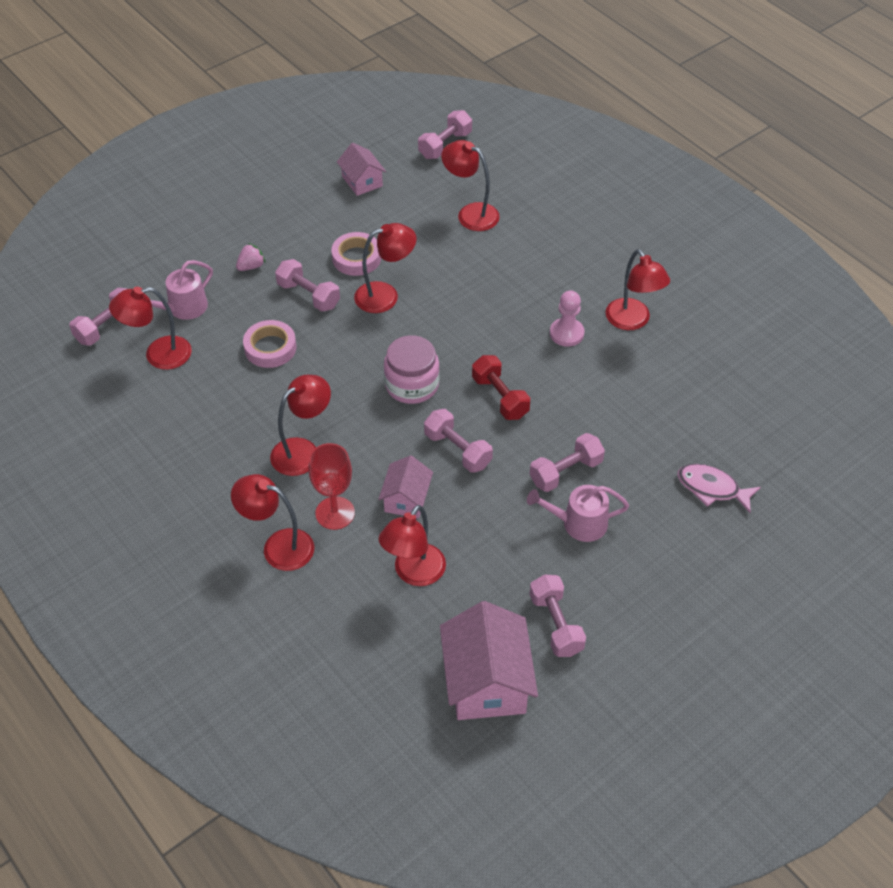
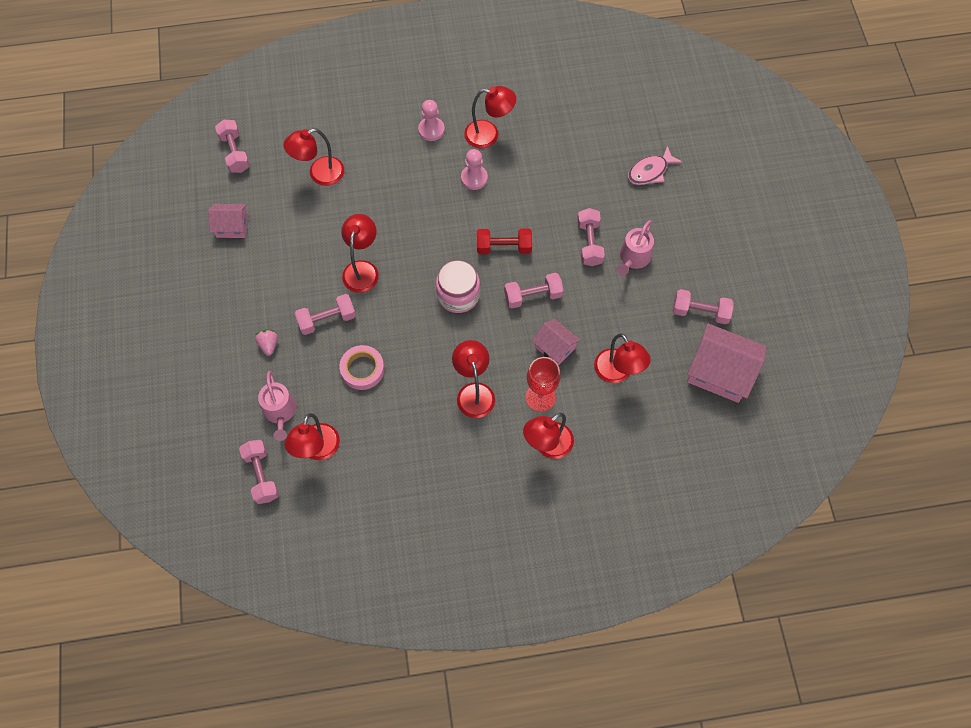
camera: 60 degrees left, 15 degrees up
(356, 258) = (311, 270): pink tape -> none
(597, 272) = (431, 130): none -> pink pawn

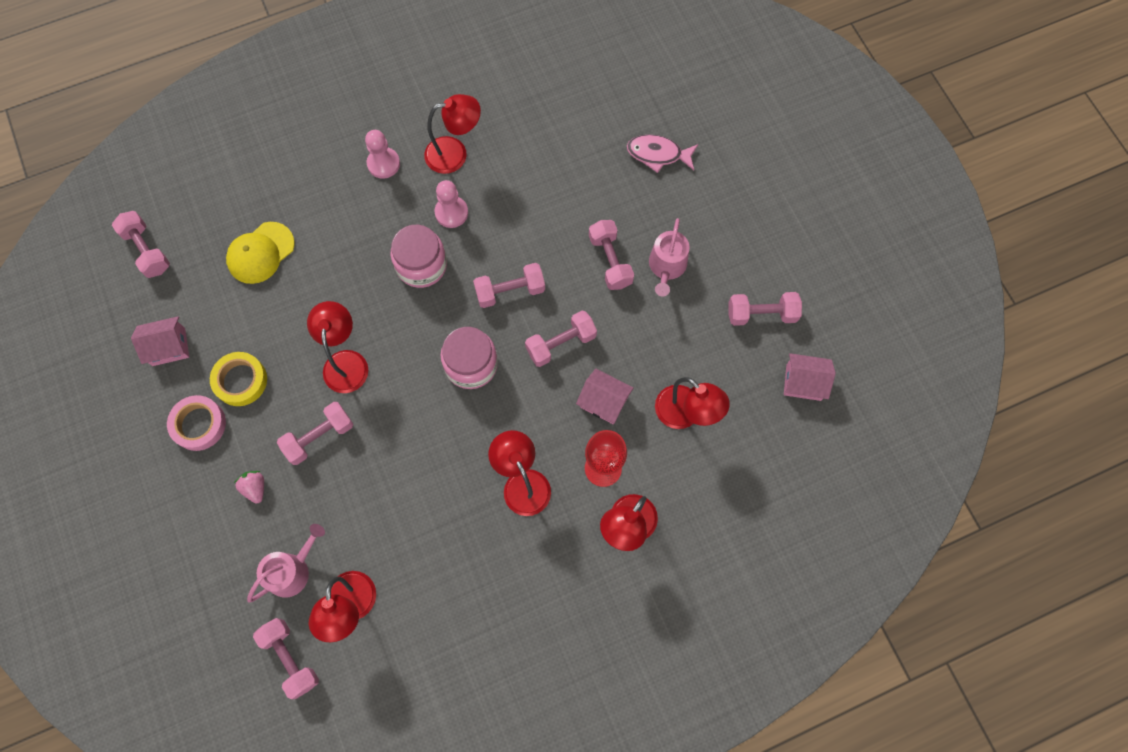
camera: 15 degrees left, 5 degrees up
(279, 264) = (240, 381): none -> yellow tape
(280, 412) = (292, 570): pink watering can -> pink watering can turned 105 degrees counterclockwise
(319, 174) = (260, 253): red lamp -> yellow cap
(362, 369) = (379, 489): pink tape -> pink tape (199, 424)
(440, 212) = (421, 265): none -> pink jar
(504, 247) = (510, 291): red dumbbell -> pink dumbbell
(650, 171) = (658, 154): pink fish -> pink fish turned 60 degrees clockwise
(720, 372) = (803, 382): pink house -> pink house, size x0.57

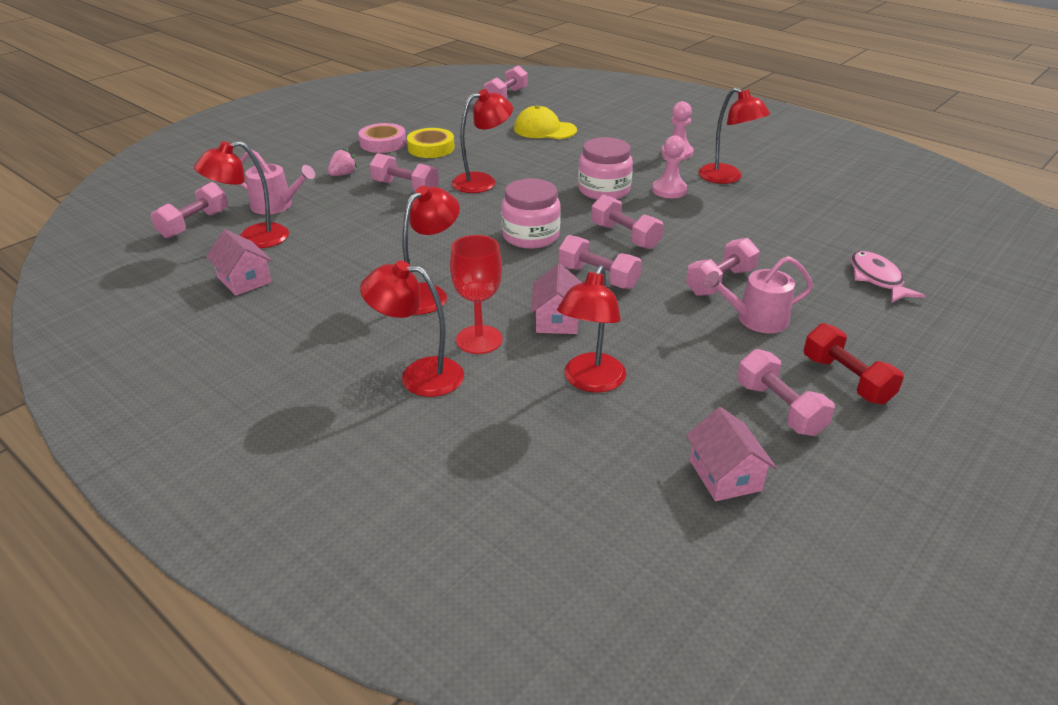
camera: 65 degrees right, 35 degrees down
(169, 347) = (438, 119): pink house -> pink house (244, 280)
(753, 256) = (846, 379): none -> red dumbbell

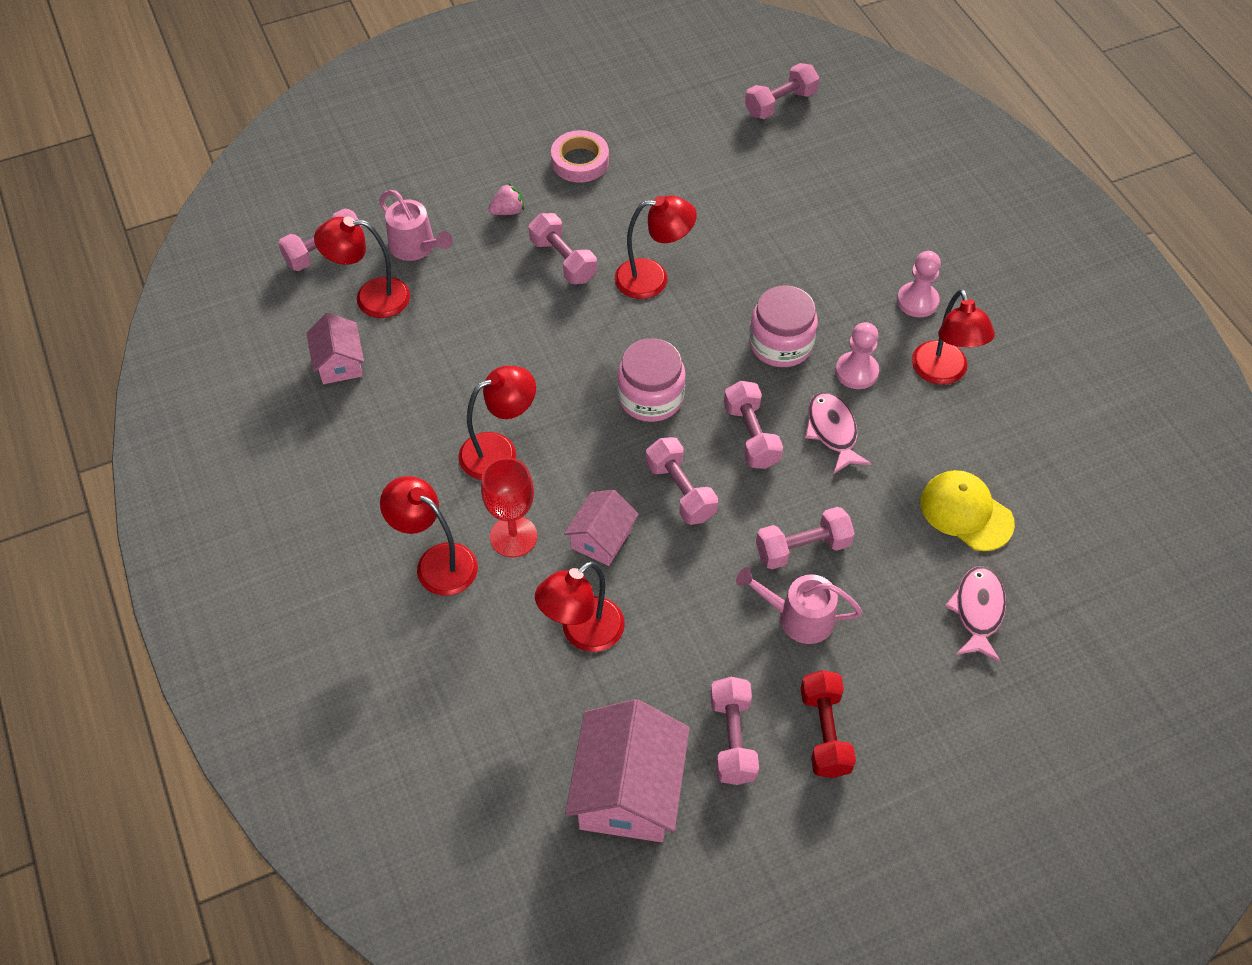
camera: 25 degrees right, 20 degrees up
(431, 148) = (629, 190): yellow tape -> none
(544, 129) = (785, 196): yellow cap -> yellow cap (966, 512)
(681, 220) = (832, 431): none -> pink fish
(725, 475) = (628, 790): pink house -> pink house, size x1.75

